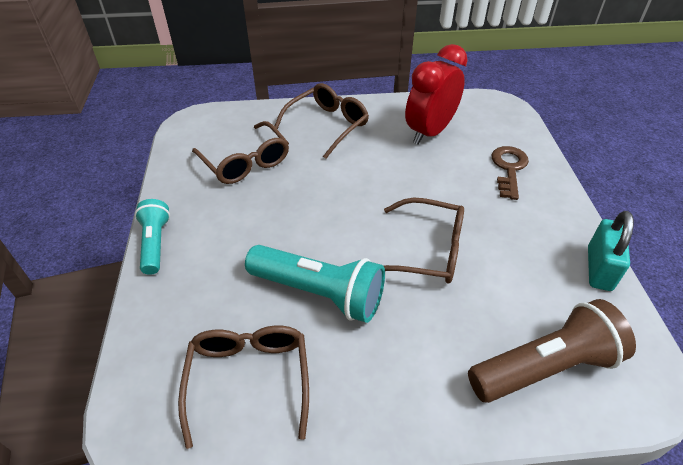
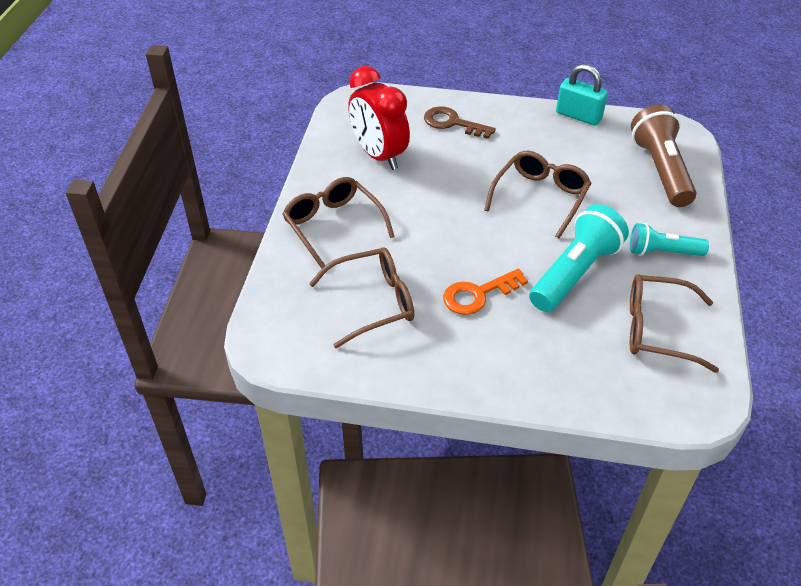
camera: 75 degrees left, 0 degrees up
(155, 243) = (484, 389): turquoise flashlight -> turquoise flashlight (662, 252)
(269, 223) = (478, 294): none -> orange key

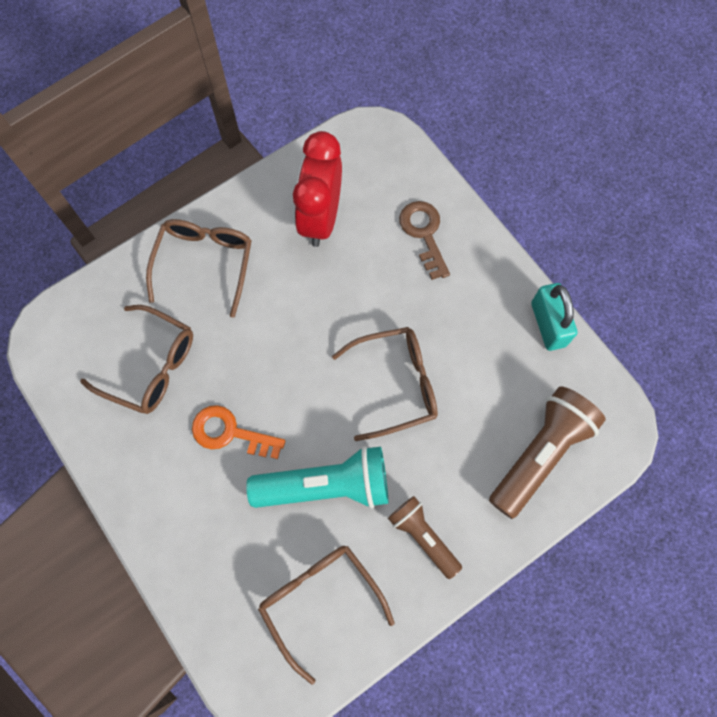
camera: 45 degrees right, 25 degrees up
(662, 252) = (423, 536): turquoise flashlight -> brown flashlight

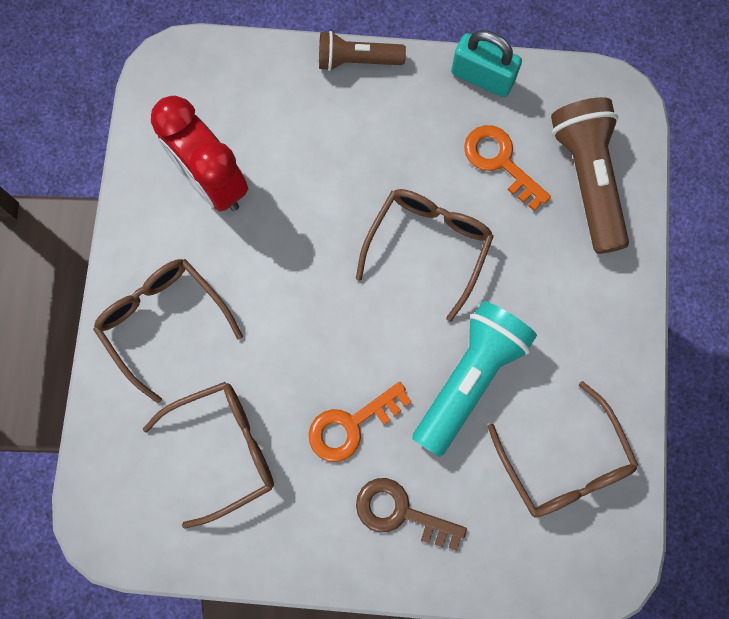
camera: 50 degrees left, 5 degrees up
(320, 600) = (564, 463): brown glasses -> brown glasses turned 120 degrees counterclockwise
(423, 536) = (579, 333): brown flashlight -> brown flashlight (357, 60)
(424, 234) = (309, 106): brown key -> brown key (401, 512)
(498, 384) = (500, 162): none -> orange key

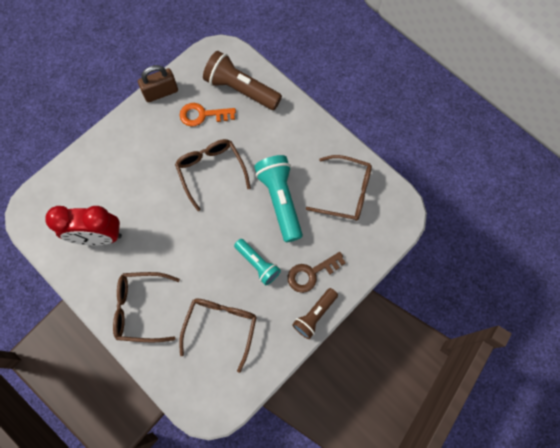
camera: 50 degrees left, 5 degrees down
(351, 425) = (257, 264): orange key -> turquoise flashlight
(357, 60) = (105, 134): brown flashlight -> brown flashlight (314, 315)
(482, 77) = (161, 92): turquoise padlock -> brown padlock

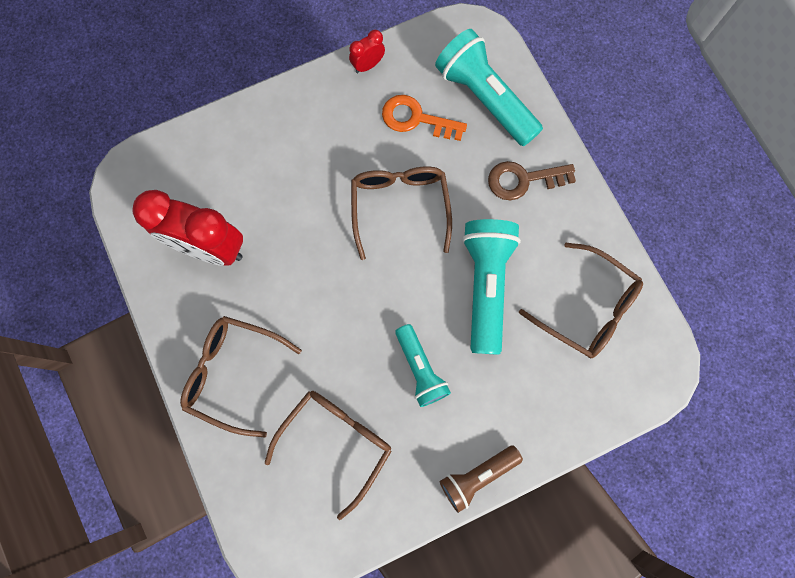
camera: 20 degrees right, 5 degrees up
(161, 92) = (368, 65): brown padlock -> red clock
(241, 89) = (485, 99): brown flashlight -> turquoise flashlight
(311, 273) = (493, 411): brown key -> brown key (523, 180)

